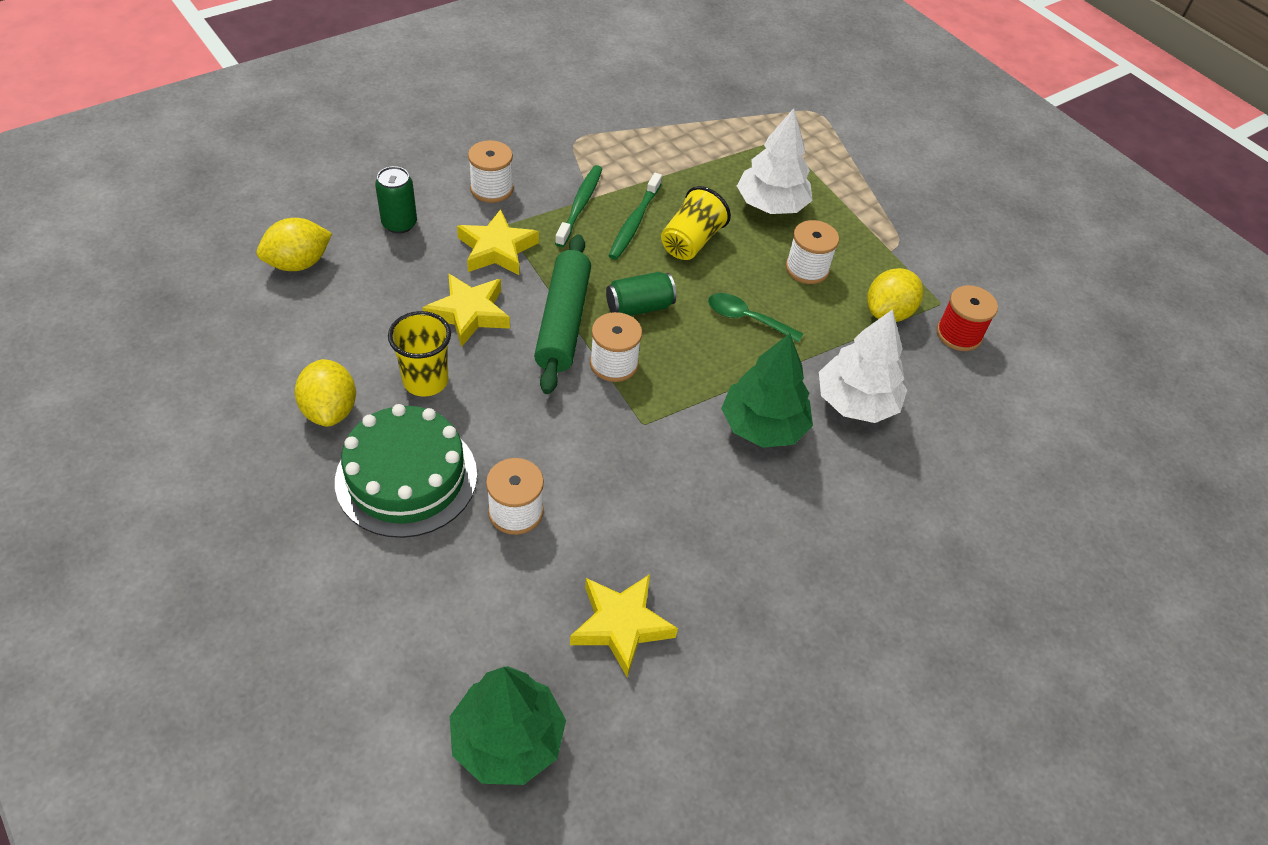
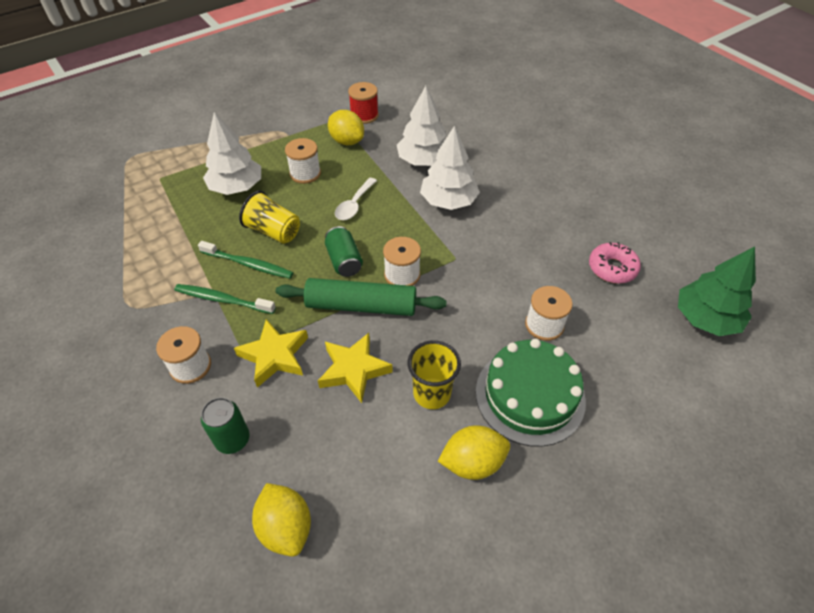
camera: 85 degrees left, 0 degrees up
(621, 625) = (612, 268): yellow star -> pink donut
(746, 319) = (354, 205): green spoon -> white spoon
(763, 426) = (448, 201): green tree -> white tree

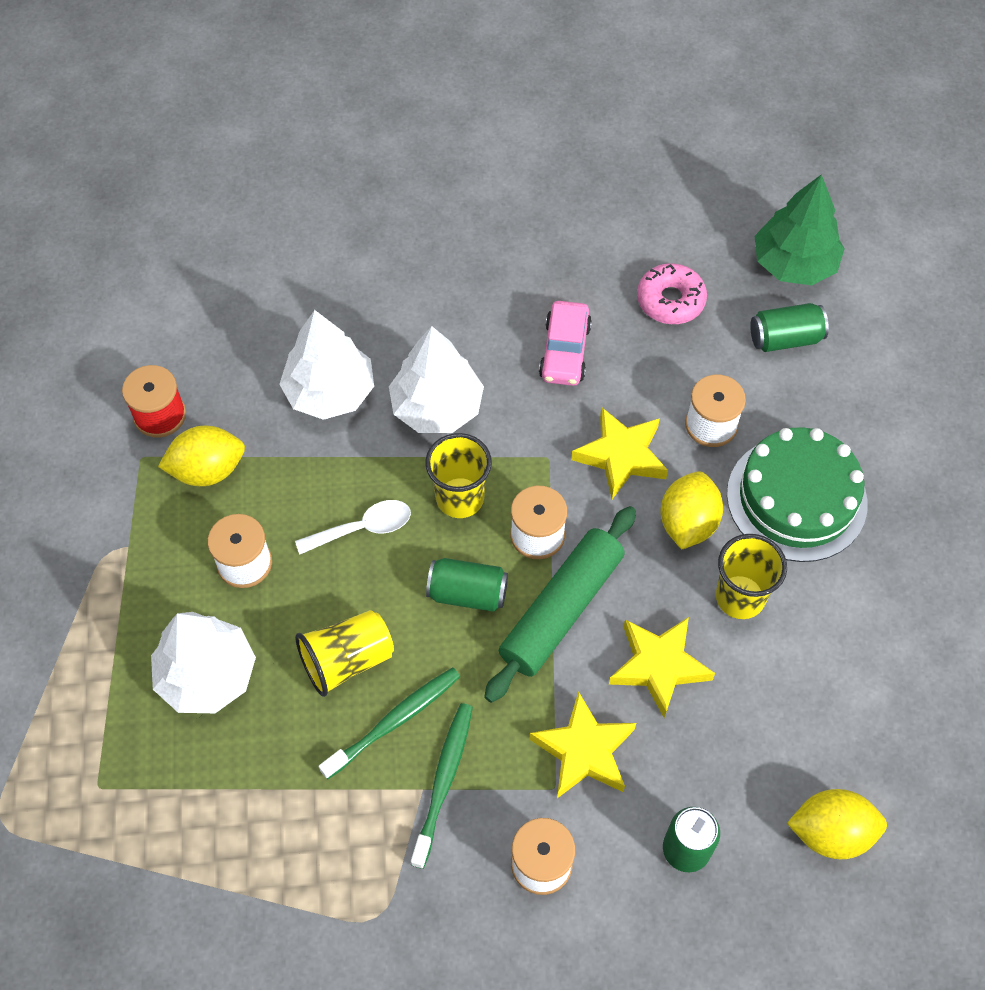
camera: 60 degrees left, 10 degrees up
(223, 300) = (444, 781): green toothbrush -> green toothbrush turned 150 degrees clockwise
(354, 205) = (363, 528): white spoon -> white spoon turned 75 degrees counterclockwise
(400, 233) = (460, 498): none -> yellow cup
(472, 462) = (848, 603): yellow lemon -> yellow lemon (687, 523)
(484, 290) = (621, 456): none -> yellow star
(530, 236) = (565, 351): none -> pink car
(644, 338) = (785, 338): none -> green can

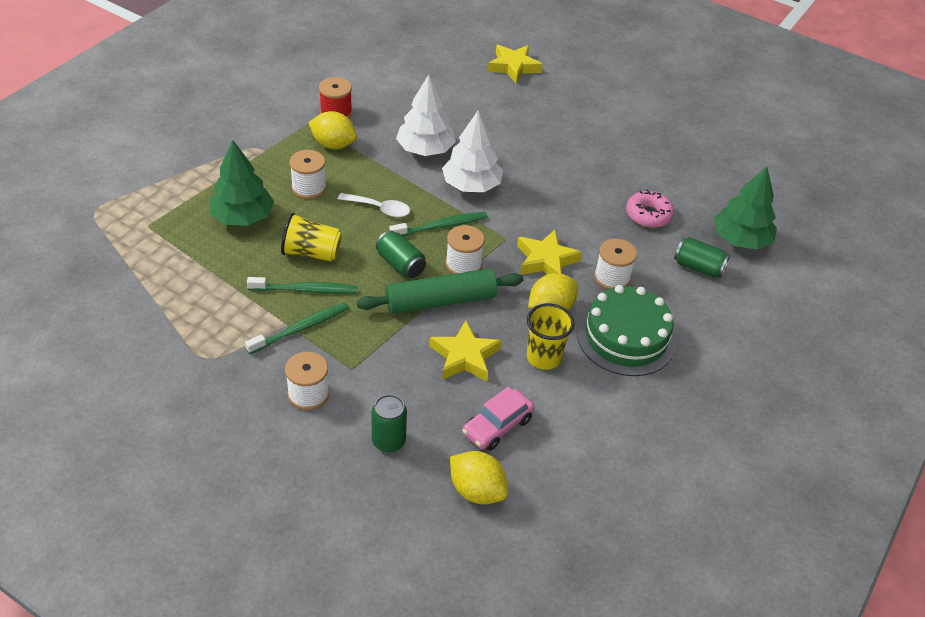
camera: 35 degrees right, 15 degrees down
(207, 675) = (242, 217): white tree -> green tree
(460, 498) = (441, 226): yellow cup -> green toothbrush
(565, 351) = (564, 202): pink car -> pink car (497, 426)
(584, 751) = (384, 364): yellow star -> yellow star (513, 67)

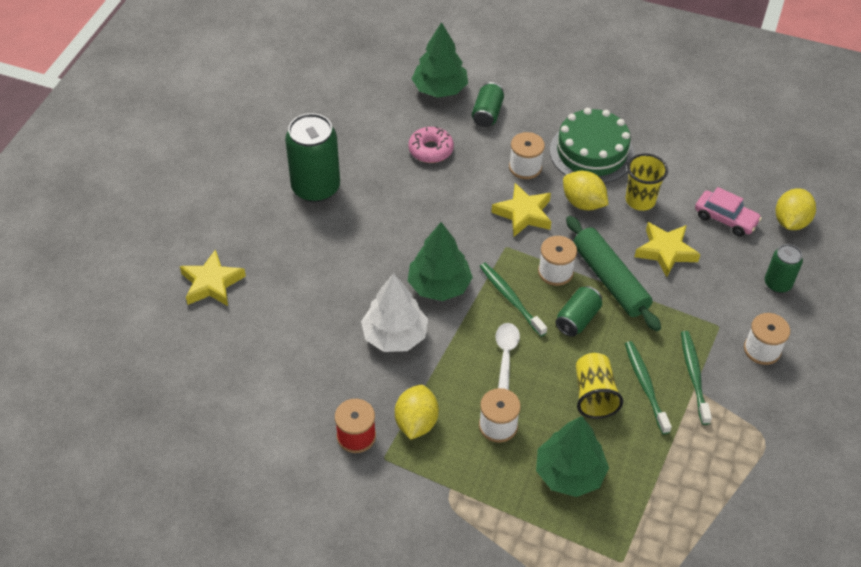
camera: 100 degrees left, 5 degrees up
(301, 328) = (694, 376): green toothbrush -> green toothbrush turned 45 degrees clockwise
(471, 185) = (439, 285): white tree -> green tree
(609, 135) = (316, 188): none -> green can

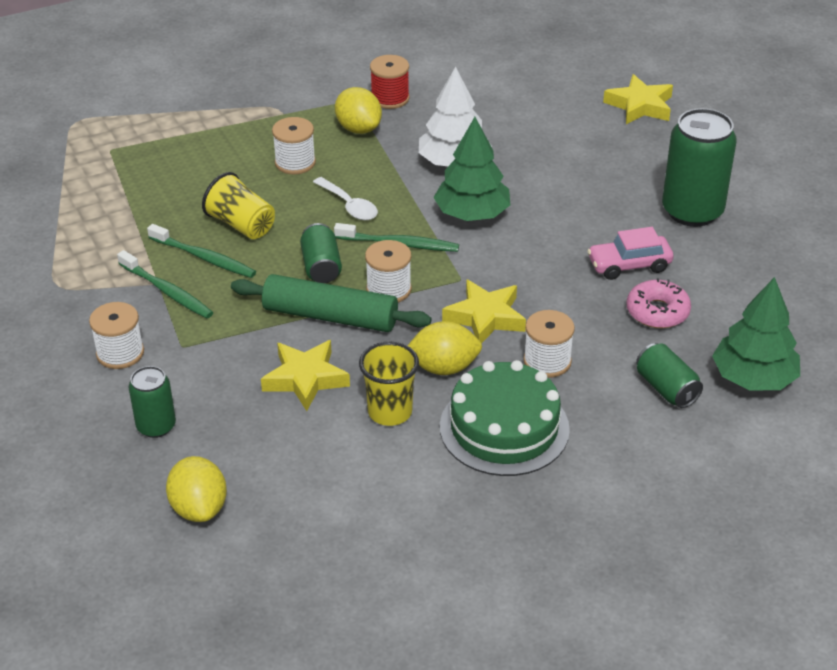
camera: 135 degrees right, 10 degrees down
(569, 473) = (204, 170): green tree -> none
(725, 219) = (277, 458): pink car -> pink car (629, 265)

